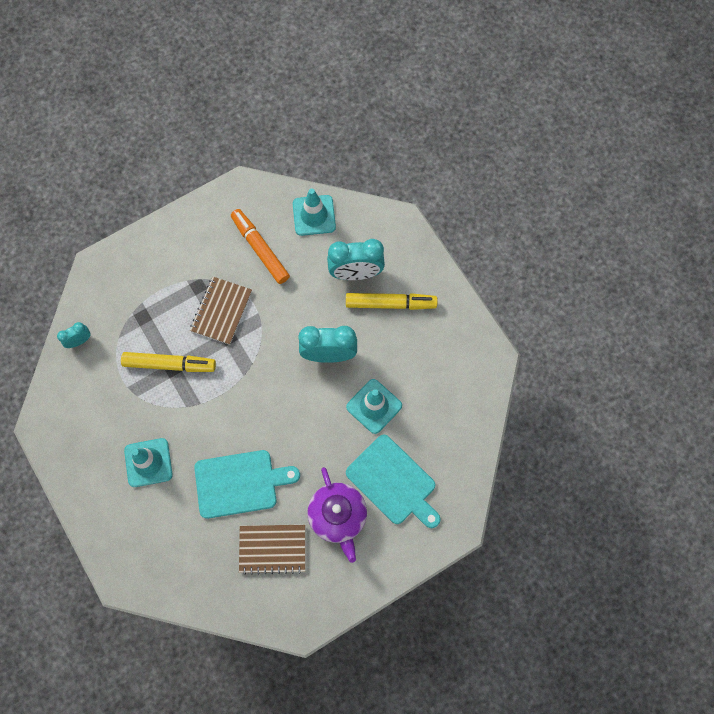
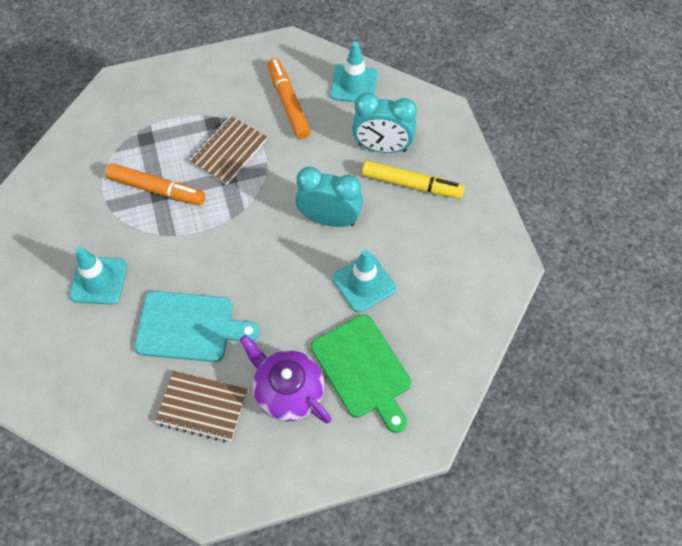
camera: 15 degrees right, 10 degrees down
(79, 341) = (73, 146): turquoise clock -> none
(169, 364) = (157, 189): yellow marker -> orange marker
(338, 516) = (288, 391): purple teapot -> purple teapot turned 135 degrees clockwise
(393, 482) = (363, 369): turquoise cutting board -> green cutting board

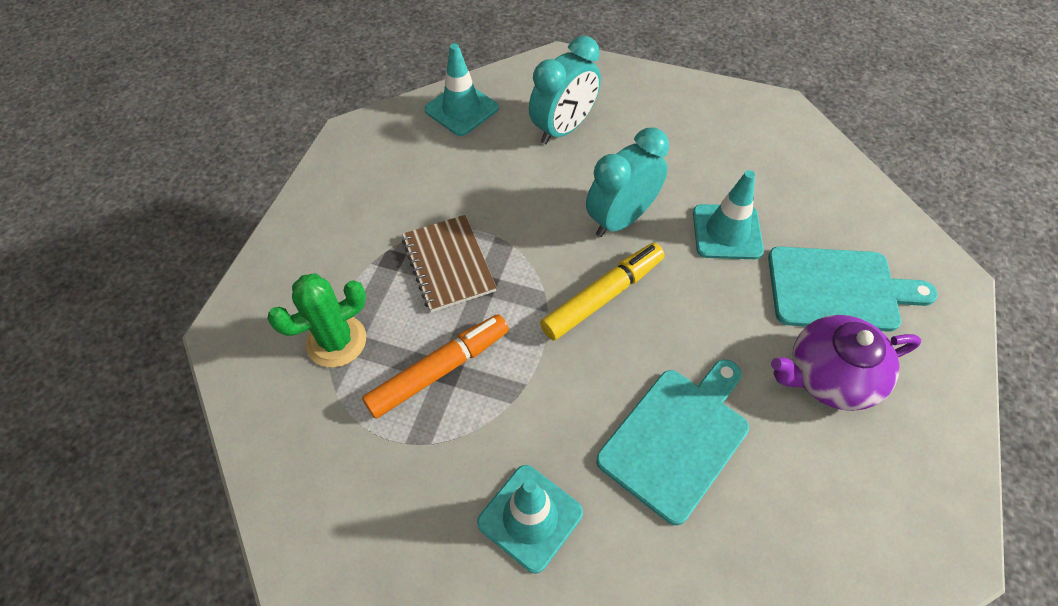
camera: 55 degrees left, 5 degrees down
(143, 132) = (336, 341): none -> green cactus
(202, 407) = (806, 484): brown notebook -> none
(288, 103) = (432, 175): orange marker -> none
(363, 369) = (838, 289): green cutting board -> turquoise cutting board
(411, 185) = (630, 130): yellow marker -> yellow marker (603, 296)

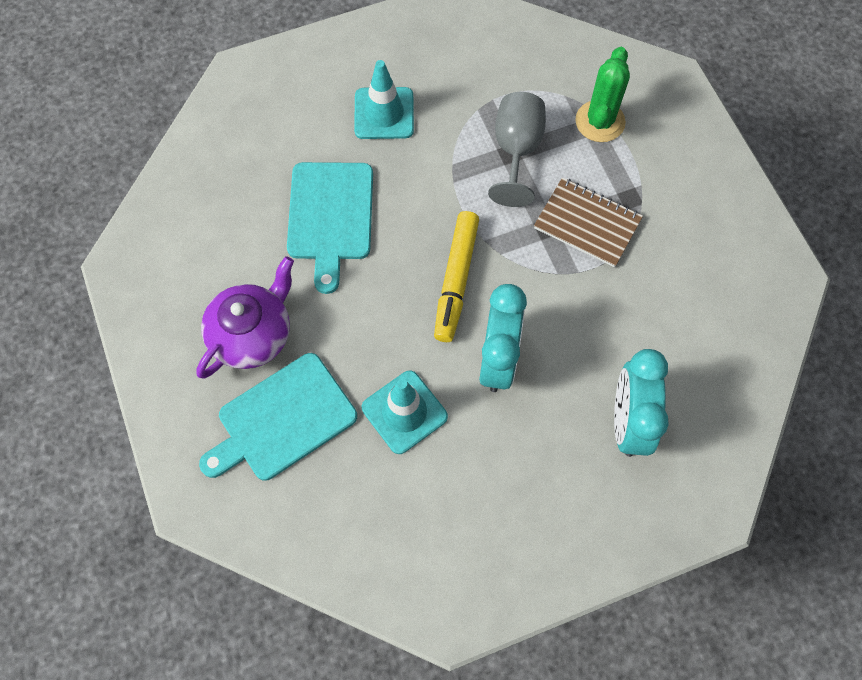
camera: 140 degrees right, 10 degrees up
(439, 370) = (516, 151): orange marker -> grey goblet
(461, 109) = (735, 374): turquoise traffic cone -> none

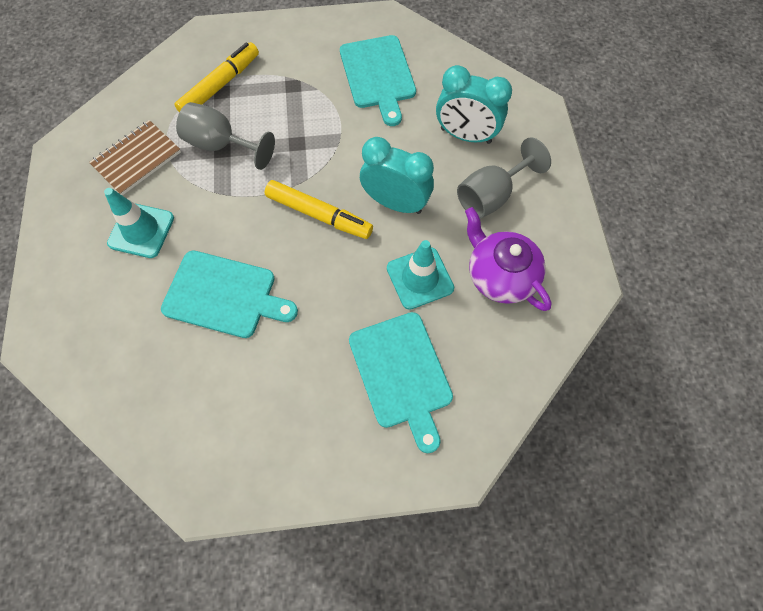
camera: 75 degrees left, 0 degrees up
(252, 334) = (315, 383): purple teapot -> purple teapot (500, 275)
(545, 473) = (491, 195): none -> grey goblet
(587, 223) = (303, 117): brown notebook -> brown notebook (137, 159)
(600, 121) = (220, 85): green cactus -> yellow marker
(685, 292) = (378, 75): none -> turquoise cutting board

